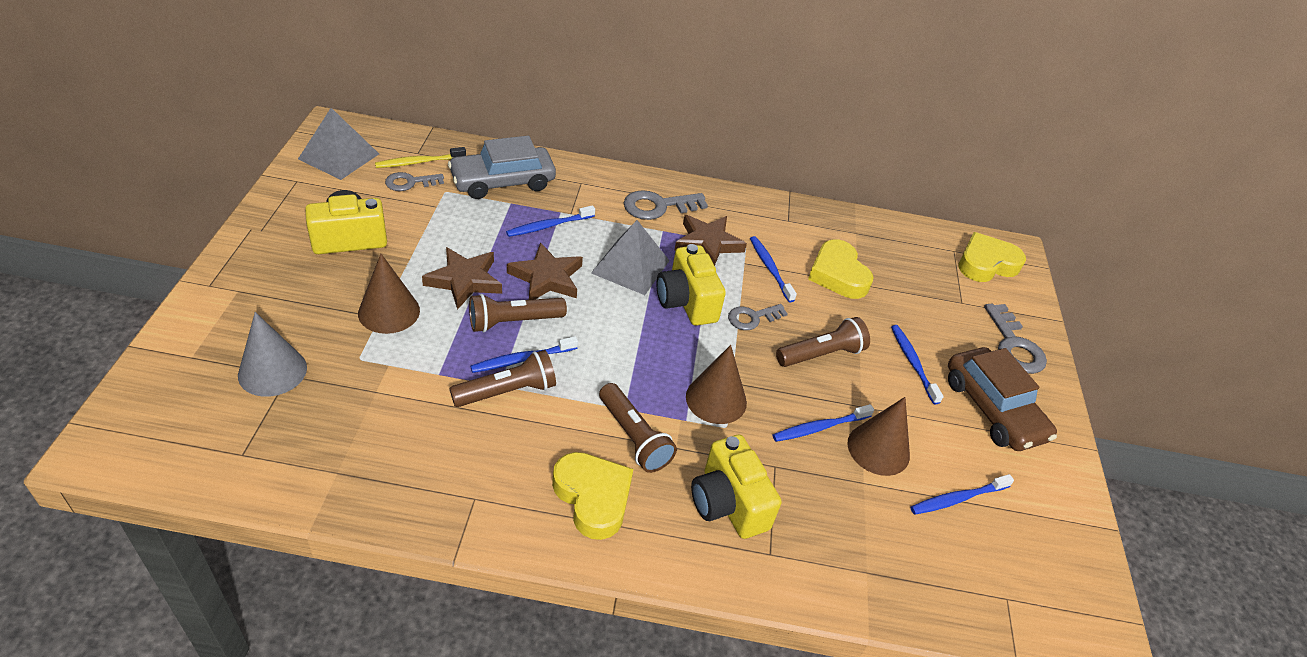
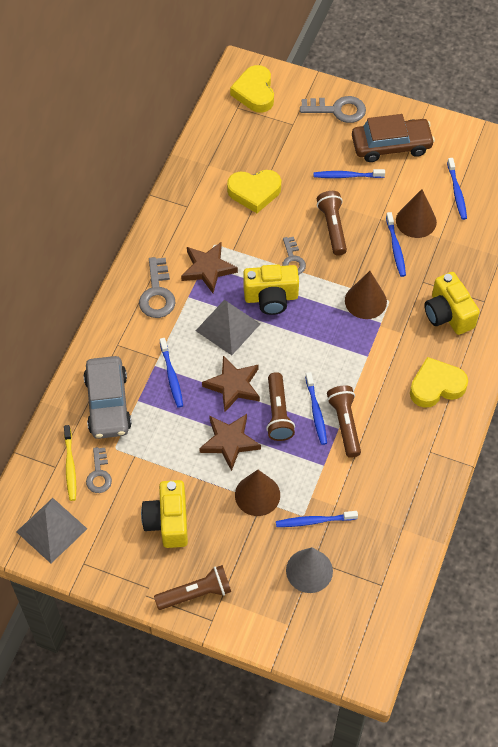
camera: 70 degrees left, 15 degrees up
(634, 437) = (392, 355): brown flashlight -> brown flashlight (196, 593)
(728, 503) = (448, 314): yellow camera -> yellow camera turned 75 degrees clockwise
(770, 268) = (242, 234): blue toothbrush -> blue toothbrush (314, 521)

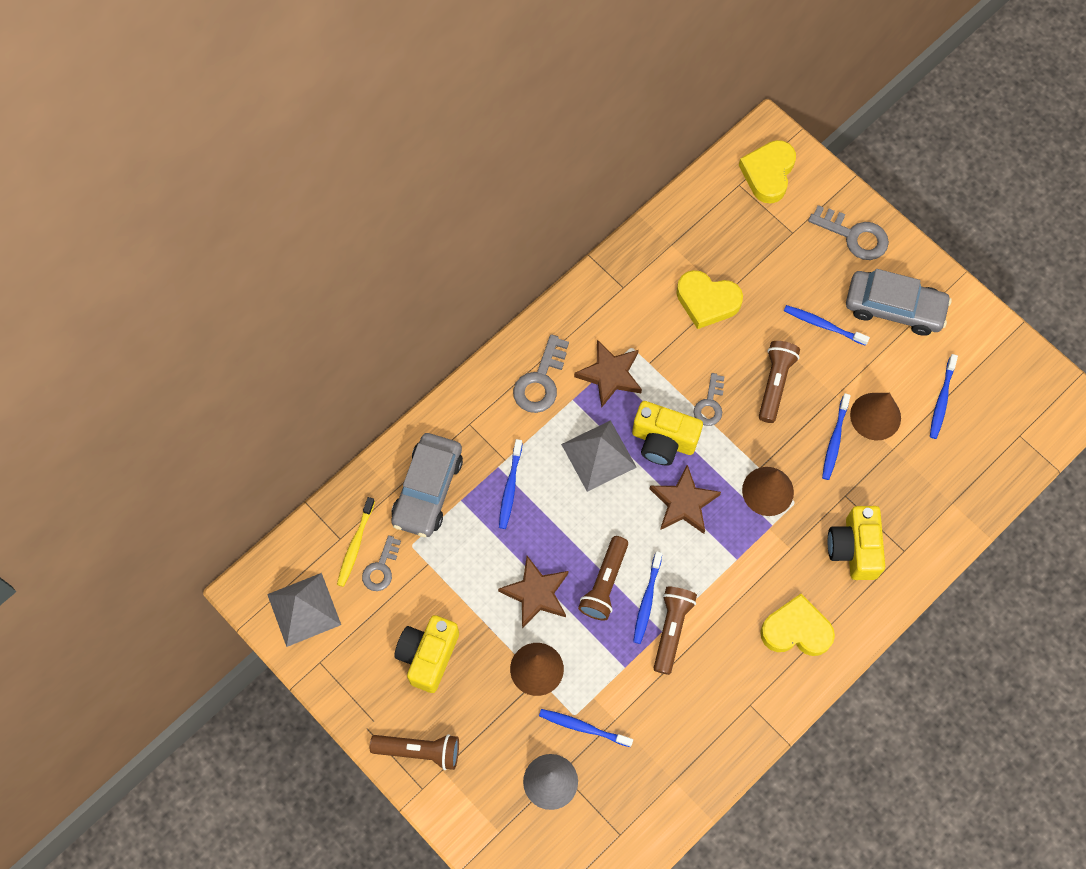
camera: 25 degrees right, 10 degrees up
(233, 385) = (571, 528): brown star -> brown star (684, 503)
(391, 145) = (894, 308): brown car -> grey car

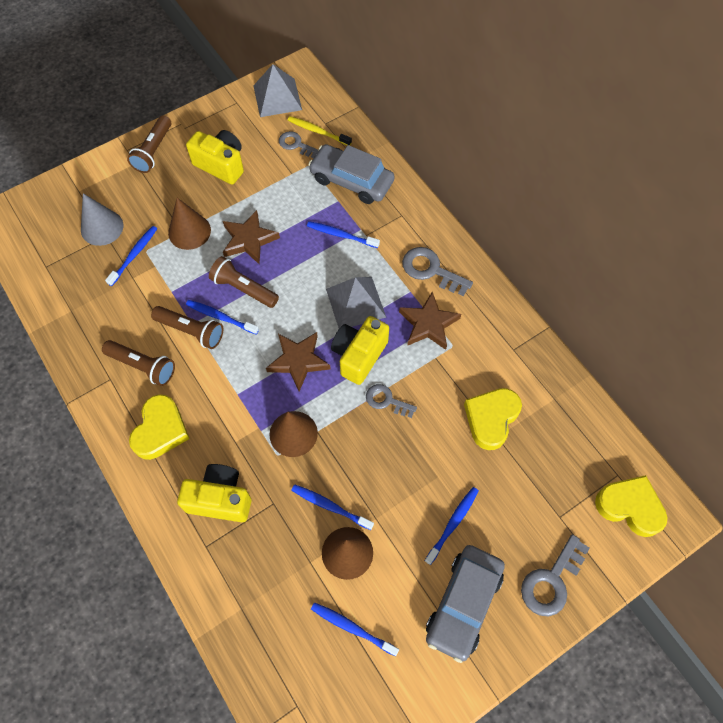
camera: 100 degrees right, 5 degrees down
(775, 383) = (398, 463): brown flashlight -> brown flashlight (143, 366)

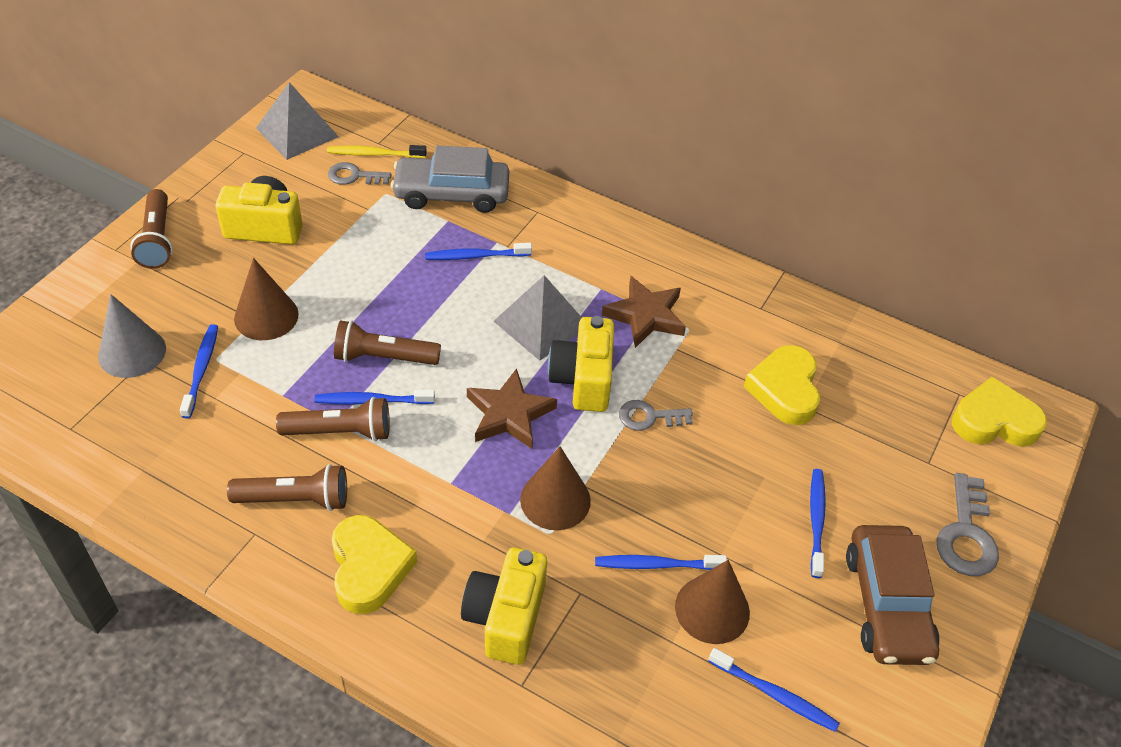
camera: 30 degrees left, 15 degrees down
(220, 499) = (505, 617): yellow camera -> yellow camera turned 60 degrees counterclockwise
(249, 240) = (356, 299): brown star -> none
(352, 628) = (775, 695): blue toothbrush -> blue toothbrush turned 150 degrees counterclockwise
(431, 270) = (611, 258): grey key -> none
(463, 603) = (887, 604): grey car -> brown car

